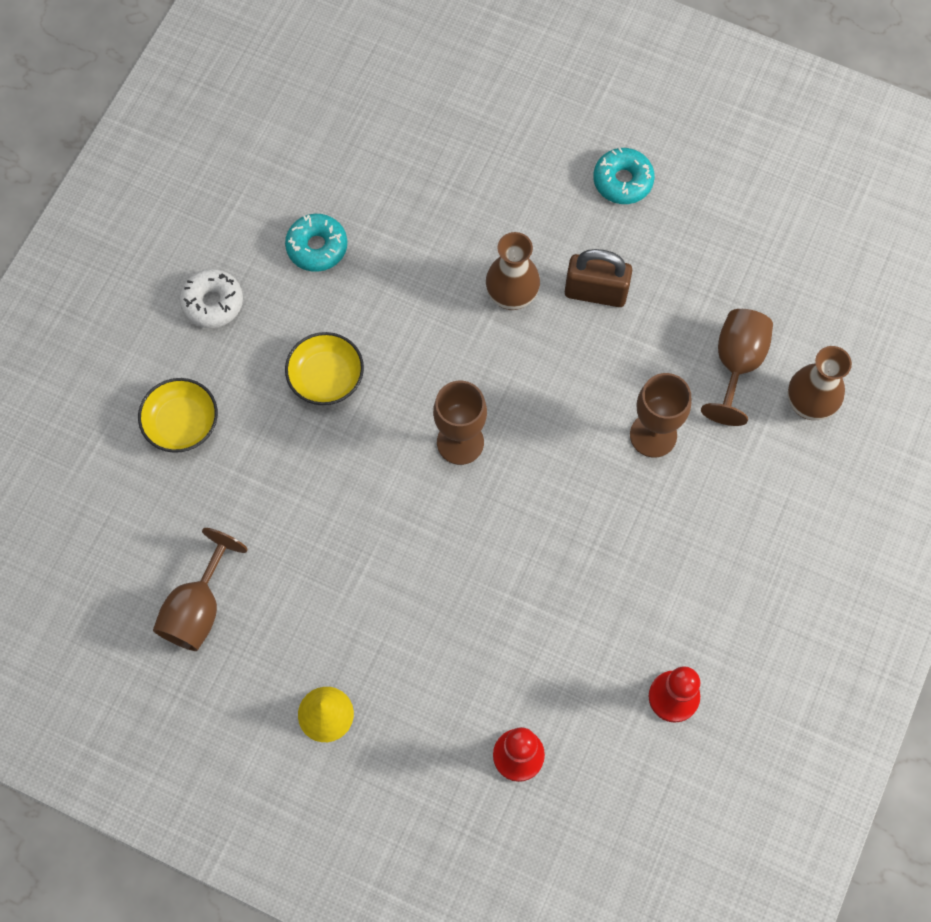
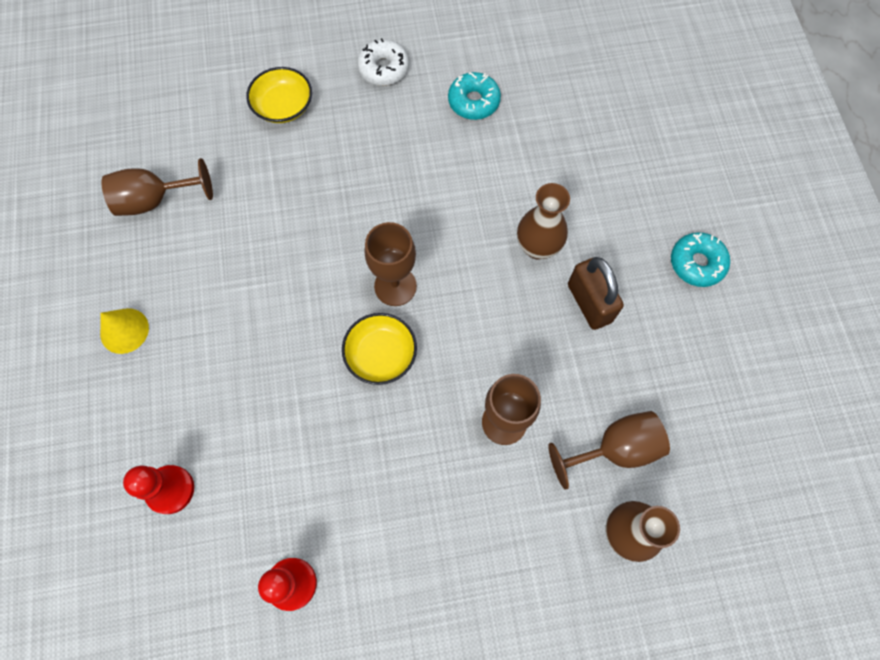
camera: 55 degrees right, 0 degrees up
(326, 377) = (381, 168): yellow bowl -> yellow bowl (381, 354)

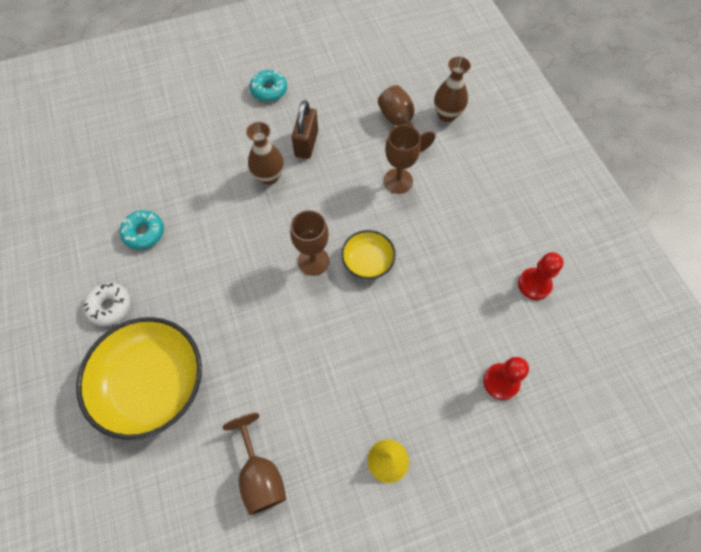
camera: 100 degrees left, 5 degrees down
(283, 106) = (152, 383): yellow bowl -> yellow bowl, size x1.99
(589, 303) = (306, 144): brown padlock -> brown padlock turned 45 degrees counterclockwise

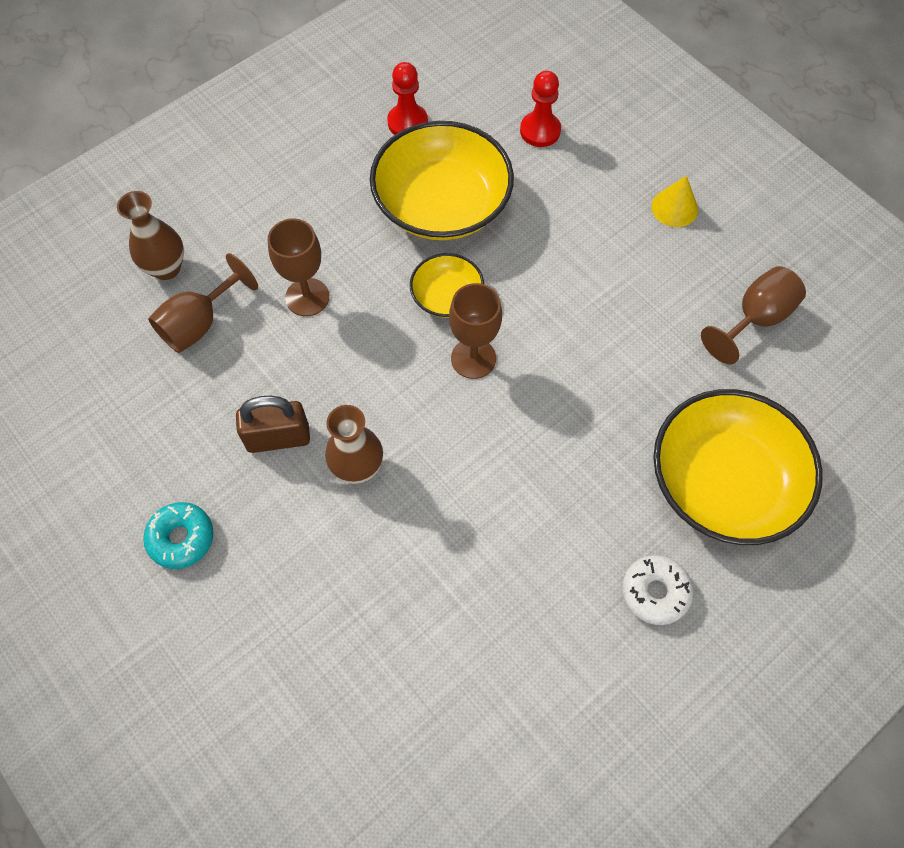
camera: 110 degrees left, 0 degrees up
(144, 233) = (524, 606): turquoise donut -> none
(448, 283) = (442, 204): none -> yellow bowl

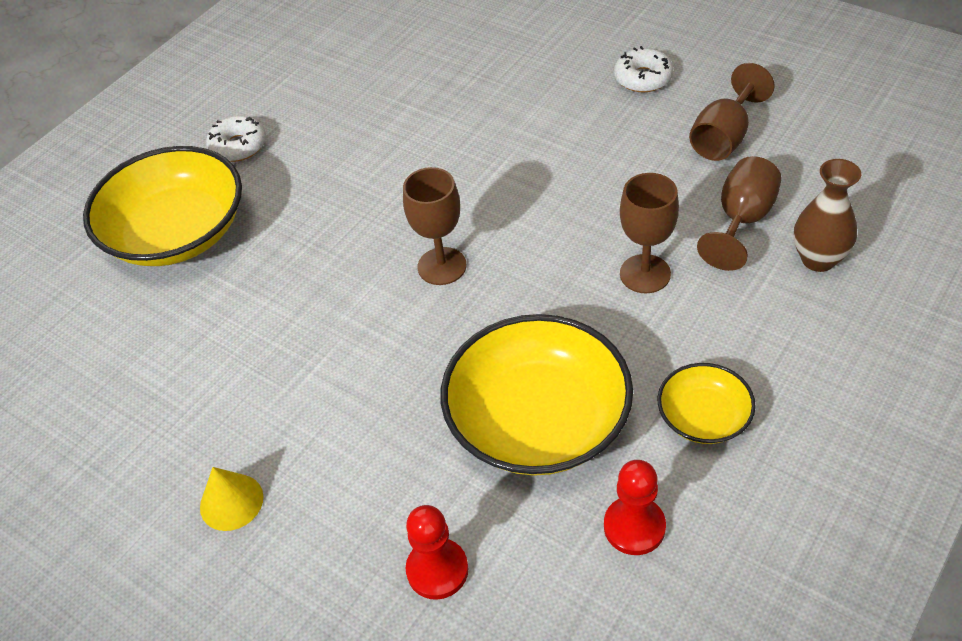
camera: 170 degrees right, 15 degrees down
(181, 538) = (643, 78): turquoise donut -> white donut
(278, 438) = (603, 157): brown padlock -> none
(357, 468) = (519, 156): brown vase -> none
(447, 296) = (491, 316): yellow bowl -> yellow bowl (703, 417)
(755, 319) = (134, 388): brown goblet -> brown goblet (724, 137)

